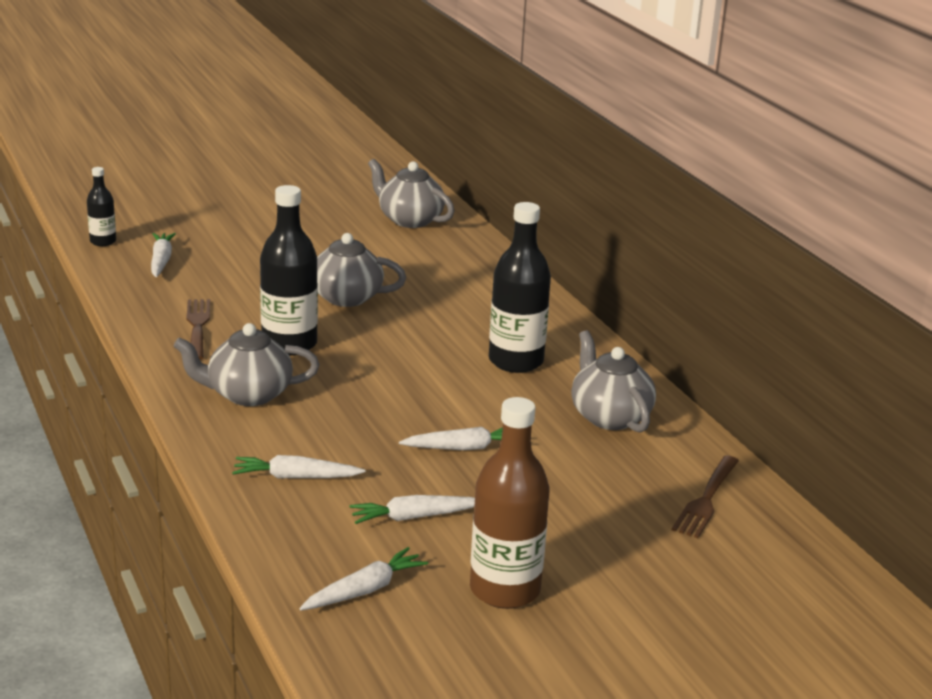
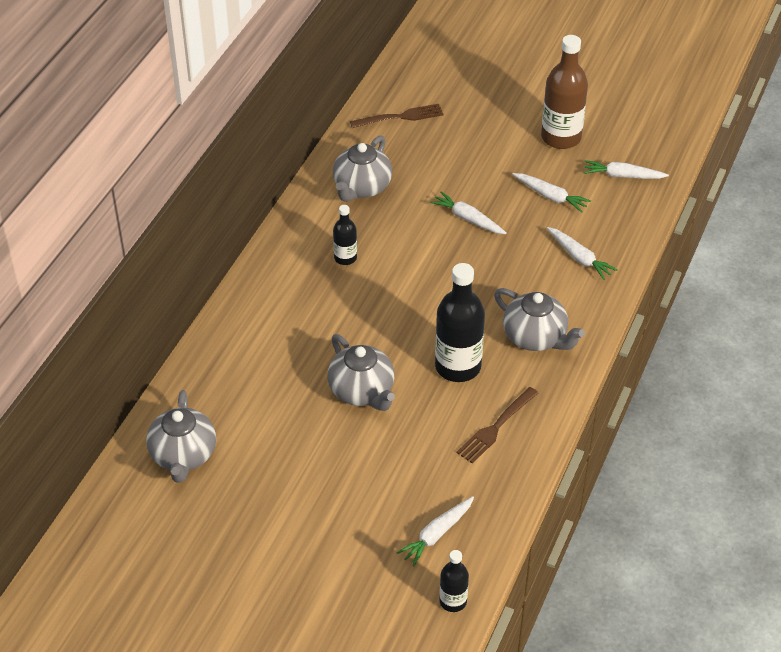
camera: 130 degrees left, 20 degrees up
(516, 361) = (345, 258): black bottle -> black bottle, size x0.53

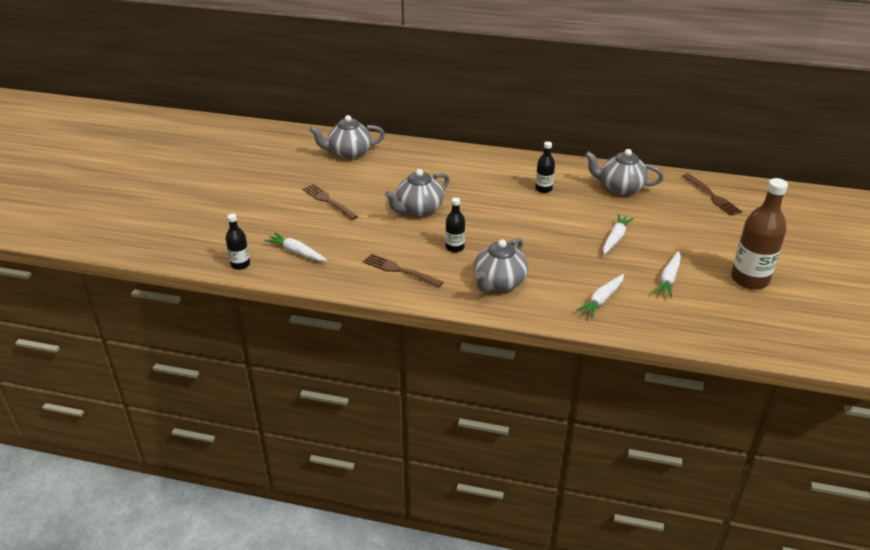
camera: 80 degrees right, 10 degrees down
(315, 490) = (328, 201): none -> brown fork
(458, 366) = (455, 247): black bottle -> black bottle, size x0.53
(622, 176) = (724, 319): white carrot -> none

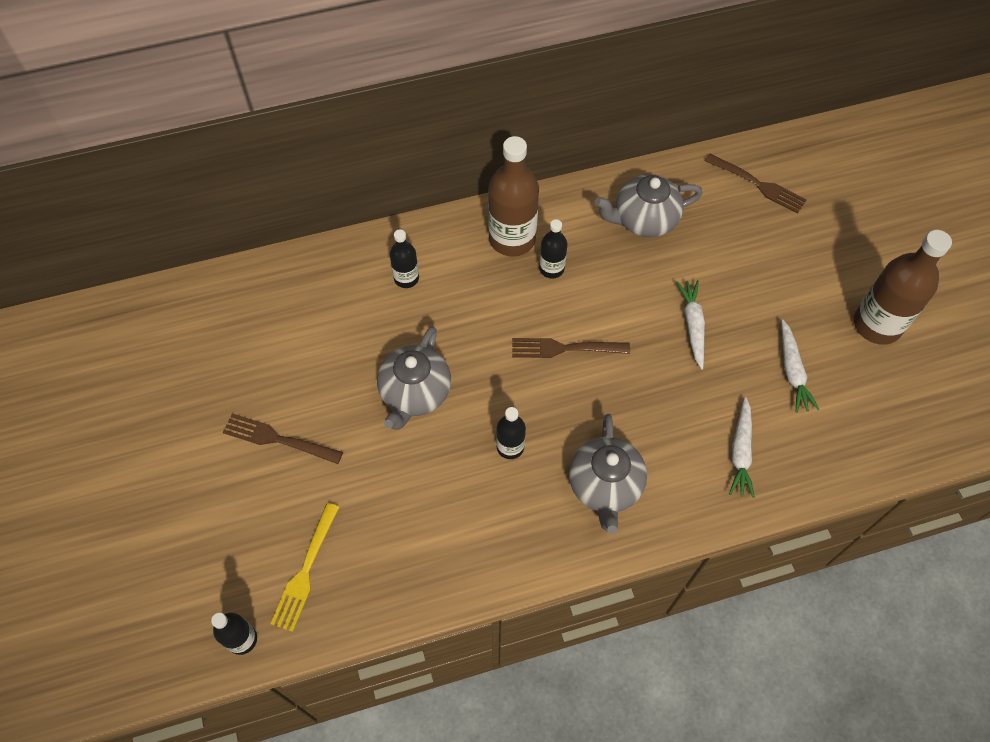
camera: 30 degrees left, 25 degrees up
(296, 252) = (305, 571): white carrot -> yellow fork
(349, 153) = (238, 317): grey teapot -> none
(399, 270) = (468, 530): brown fork -> brown fork (565, 348)
(453, 167) = (406, 278): none -> black bottle
(529, 171) = (512, 239): none -> brown bottle

